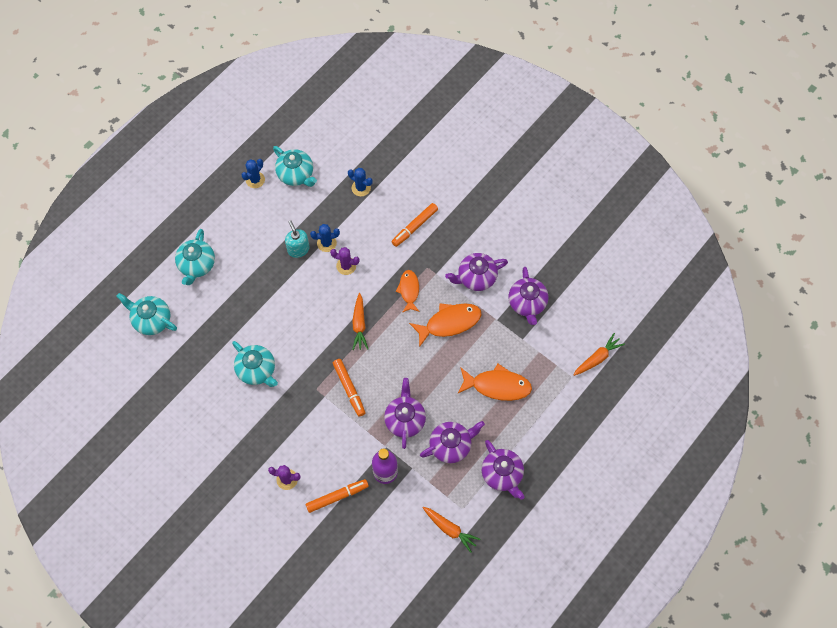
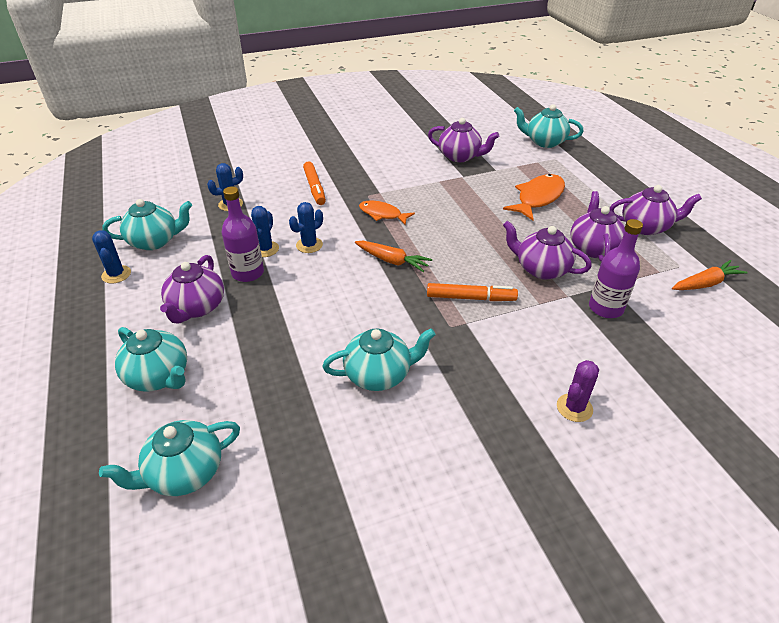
camera: 60 degrees left, 25 degrees down
(298, 249) = (248, 273): turquoise soap dispenser -> purple bottle
(337, 496) = (624, 364): orange marker -> none
(346, 266) = (309, 245): purple cactus -> blue cactus
(449, 323) = (443, 202): orange fish -> none
(476, 277) = (407, 173): purple teapot -> purple teapot (196, 308)
(597, 358) = (544, 142): orange carrot -> turquoise teapot

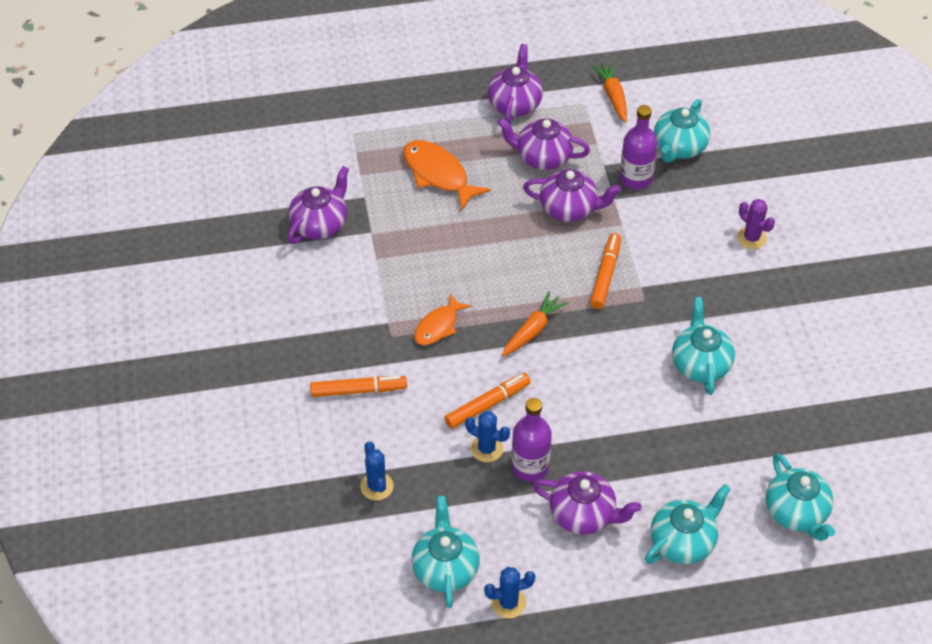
camera: 80 degrees left, 10 degrees up
(309, 245) = (487, 404): blue cactus -> orange marker
(541, 269) = (569, 209): purple teapot -> purple teapot turned 120 degrees counterclockwise
(544, 142) = (307, 131): turquoise teapot -> turquoise teapot (679, 148)

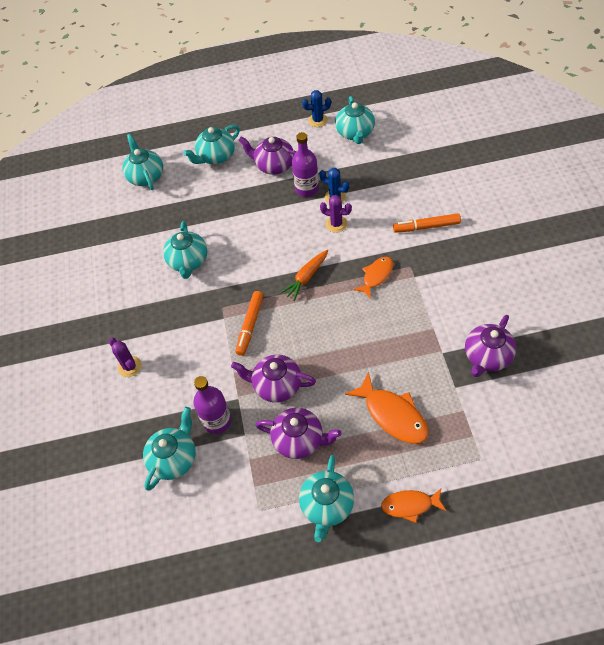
camera: 175 degrees left, 5 degrees up
(377, 486) = (403, 171): blue cactus -> none
(432, 101) = (410, 505): none -> orange fish
(487, 404) = (336, 224): orange marker -> purple cactus
(515, 104) = (327, 506): purple teapot -> turquoise teapot
(613, 96) = (229, 521): orange carrot -> none

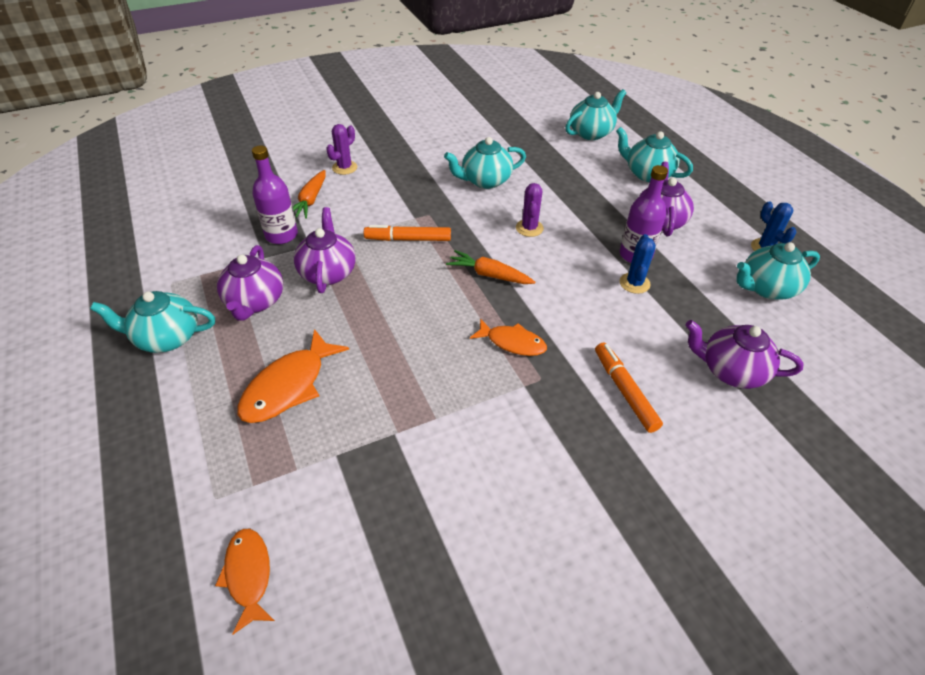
camera: 70 degrees right, 10 degrees down
(172, 396) = (310, 200): none -> orange carrot
(174, 458) = (238, 214): turquoise teapot -> none
(336, 224) = (588, 291): purple cactus -> purple cactus (529, 228)
(410, 505) = (154, 419): orange fish -> orange fish (248, 575)
(487, 357) = (393, 494): purple teapot -> purple teapot (731, 371)

